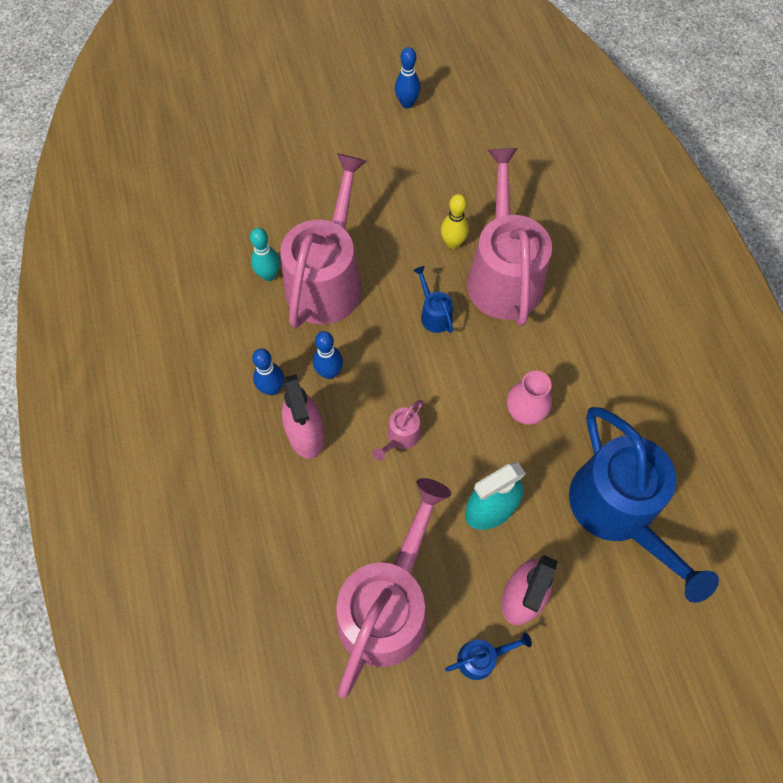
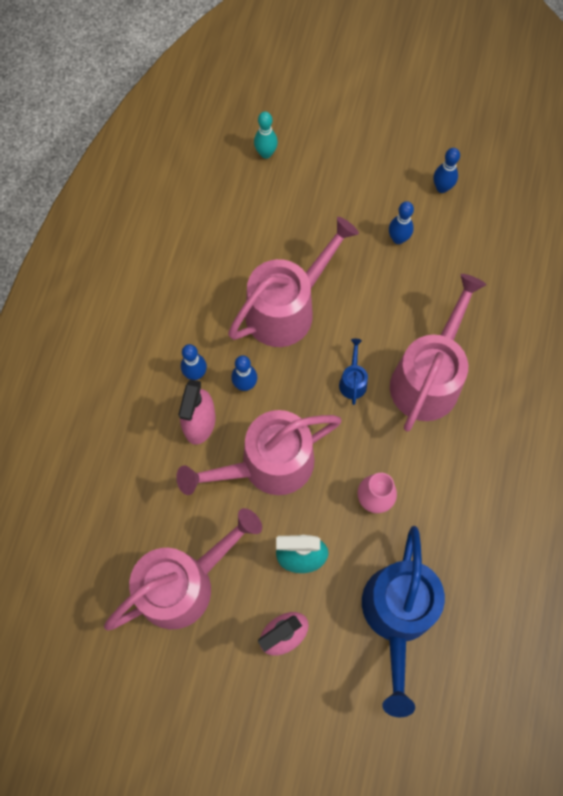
camera: 30 degrees right, 5 degrees up
(269, 275) = (245, 281): turquoise bowling pin -> turquoise bowling pin (266, 153)
(395, 166) = (398, 239): none -> blue bowling pin
(401, 437) = (268, 464): pink watering can -> pink watering can, size x2.47
(453, 243) = (404, 330): yellow bowling pin -> none
(481, 658) = (227, 660): blue watering can -> none

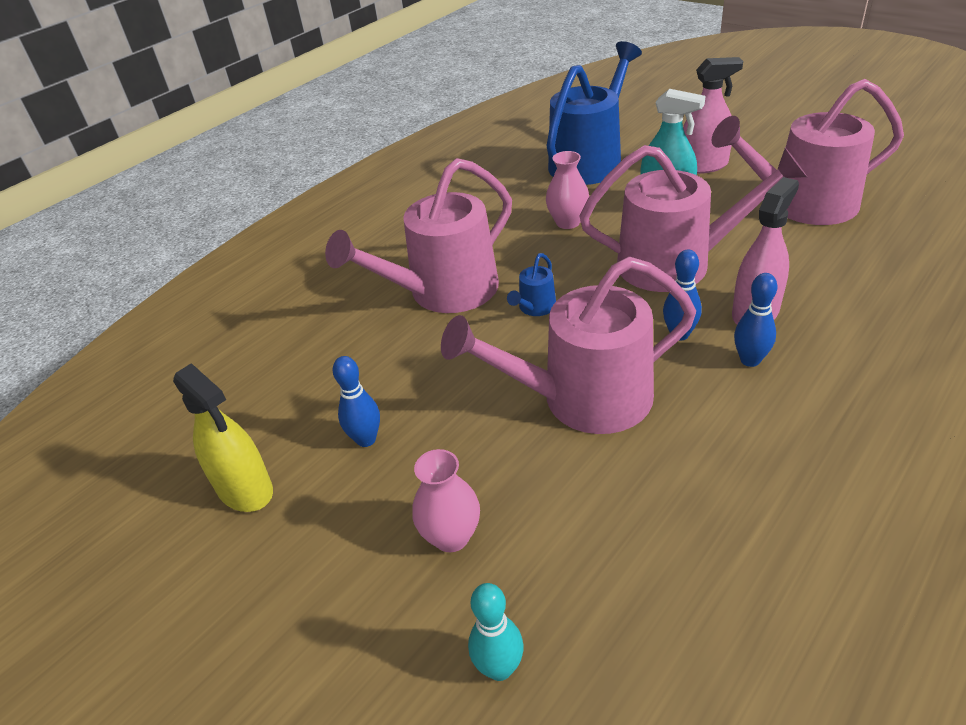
camera: 150 degrees left, 30 degrees down
(317, 200) = (451, 536): none -> pink vase
(442, 188) = (245, 489): blue bowling pin -> yellow spray bottle

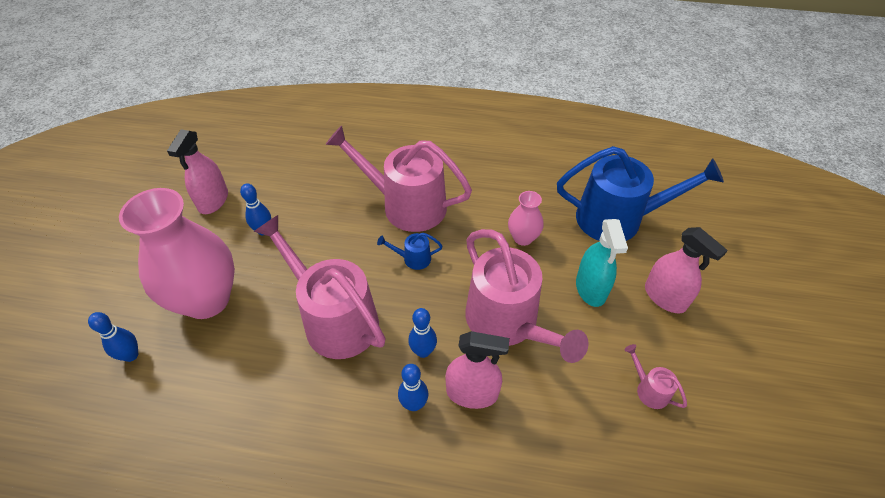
camera: 55 degrees right, 10 degrees up
(245, 489) = (213, 201): yellow spray bottle -> pink spray bottle
(451, 536) = (207, 299): pink vase -> pink vase, size x2.16
(499, 668) = (131, 355): turquoise bowling pin -> blue bowling pin
(802, 205) = (649, 389): pink watering can -> pink watering can, size x0.41

